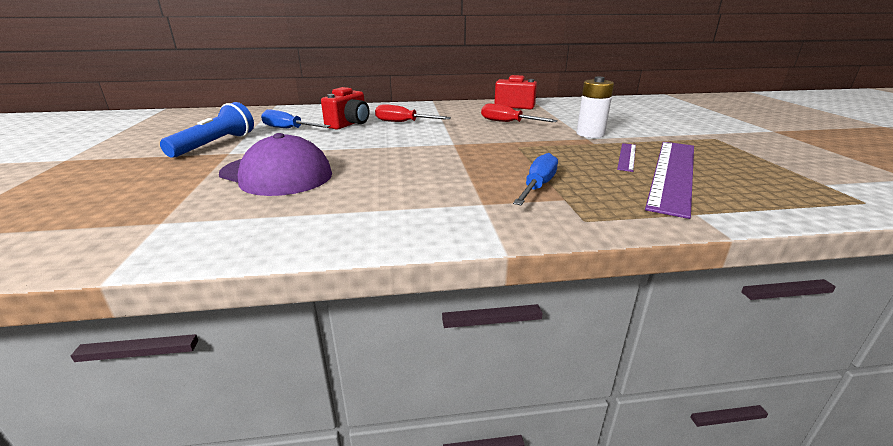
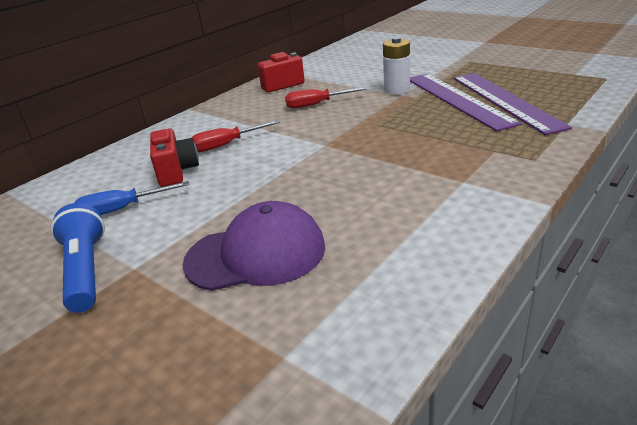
camera: 40 degrees left, 5 degrees up
(537, 186) = (462, 150): blue screwdriver -> none
(627, 156) = (457, 99): purple ruler -> purple ruler, size x2.19

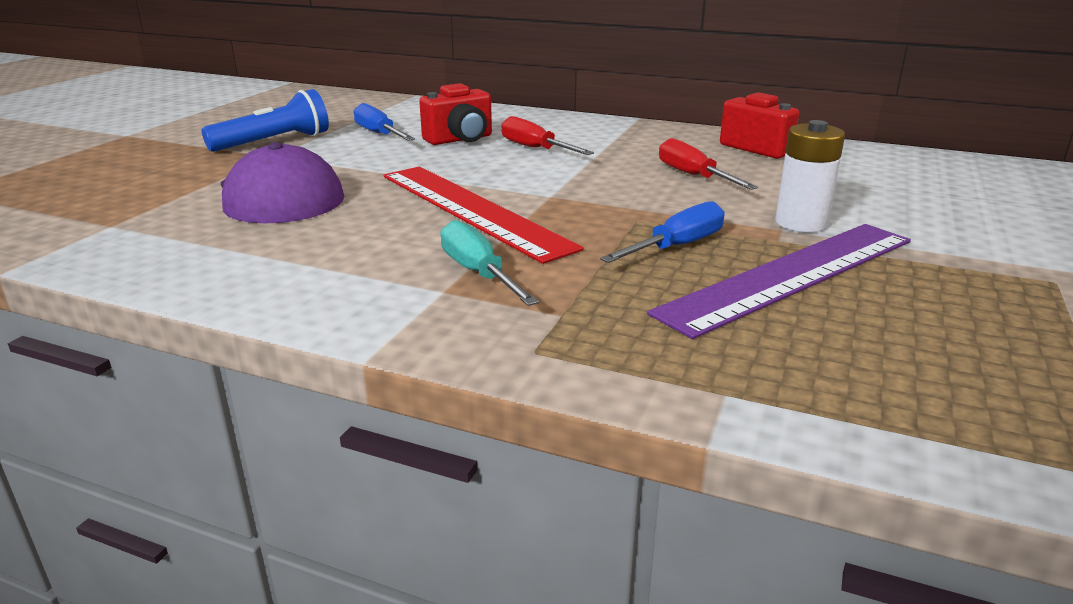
camera: 70 degrees right, 5 degrees down
(337, 170) = (471, 210): none -> red ruler
(417, 118) = (677, 246): none -> blue screwdriver
(441, 170) = (478, 273): none -> turquoise screwdriver
(504, 101) = (818, 322): purple ruler -> none

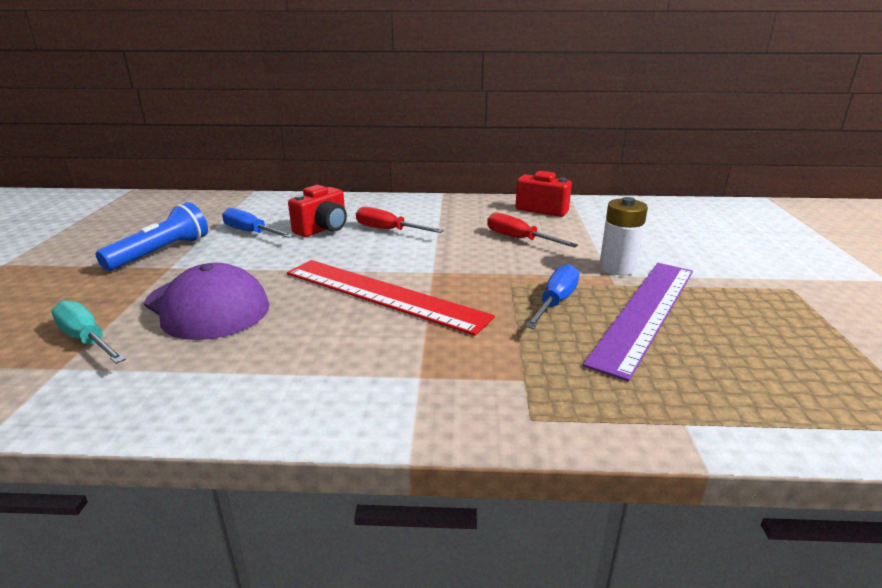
camera: 20 degrees left, 0 degrees up
(478, 273) = (434, 354): turquoise screwdriver -> turquoise screwdriver (87, 339)

